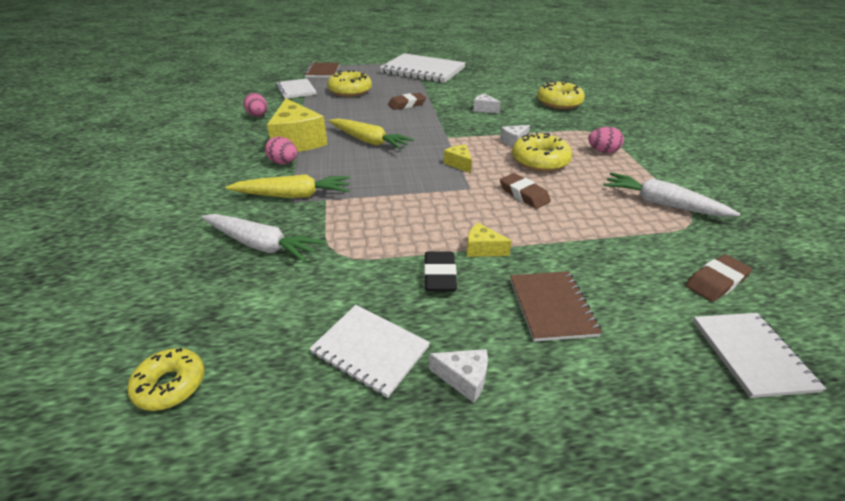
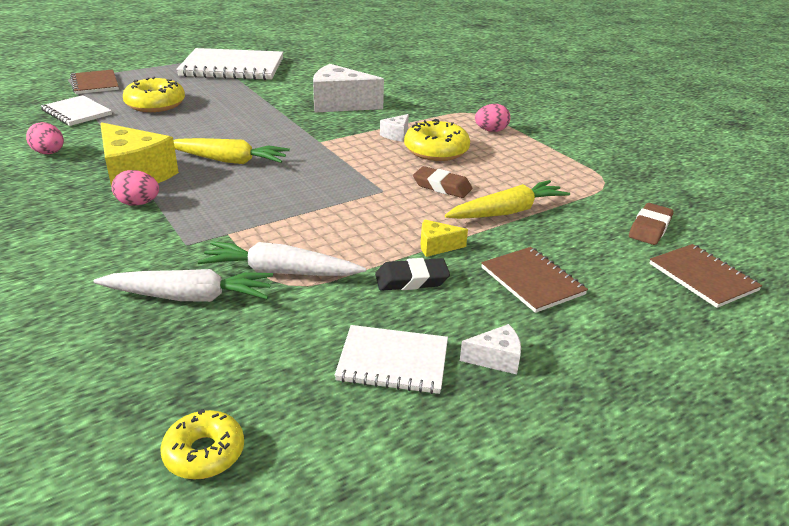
camera: 25 degrees left, 5 degrees down
(293, 195) = (183, 237): yellow carrot -> yellow carrot (507, 212)
(407, 104) = (243, 111): brown eraser -> none
(439, 275) = (411, 280): black eraser -> black eraser turned 75 degrees counterclockwise
(459, 164) = (354, 168): yellow cheese -> none
(484, 109) = (340, 104): white cheese -> white cheese, size x2.18
(559, 103) = (416, 86): yellow donut -> none
(662, 204) = (572, 171): white carrot -> white carrot (280, 272)
(751, 355) = (703, 277): white notebook -> brown notebook

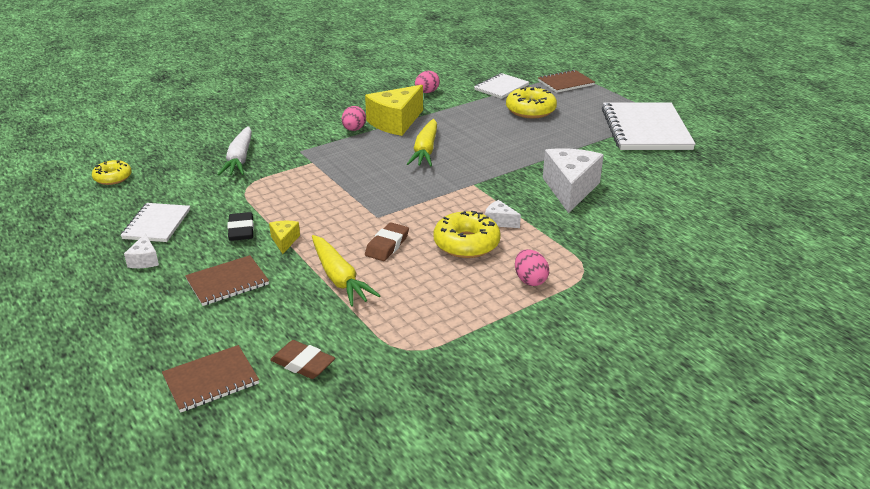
camera: 90 degrees right, 0 degrees up
(280, 272) = (260, 183): white carrot -> none

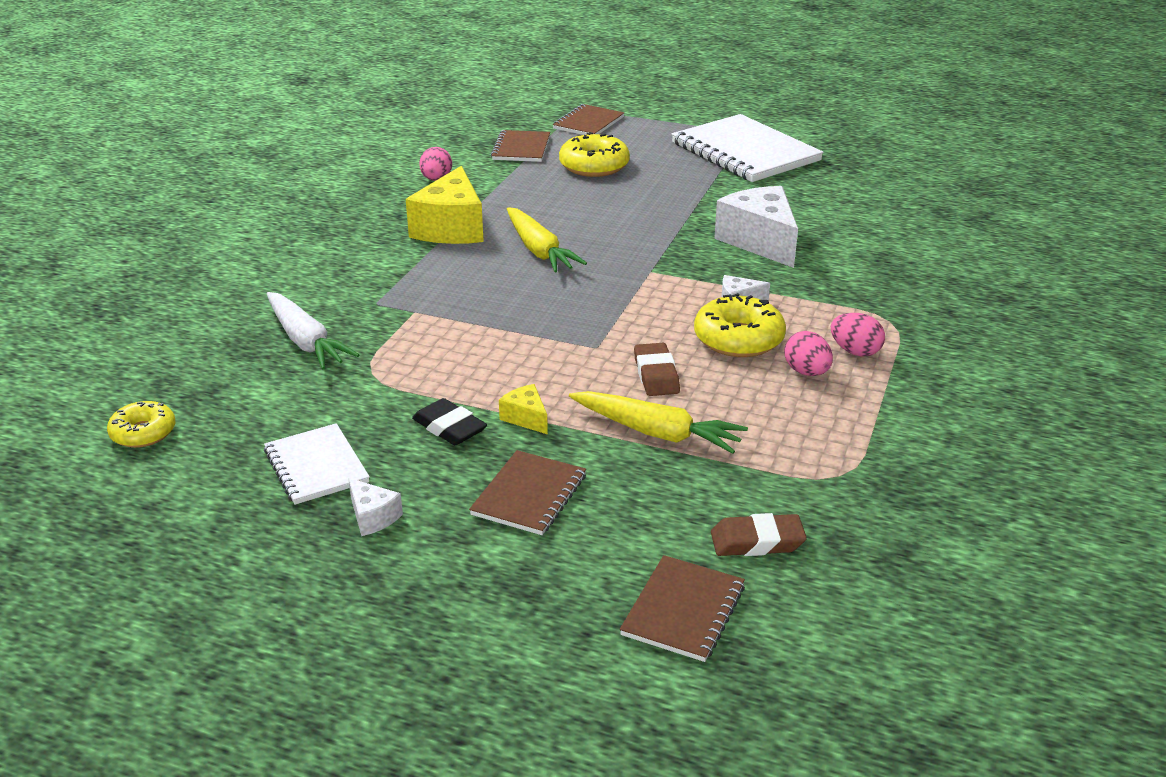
camera: 35 degrees left, 0 degrees up
(354, 129) = (409, 253): pink egg -> pink egg (806, 372)
(501, 87) = (521, 148): white notebook -> brown notebook

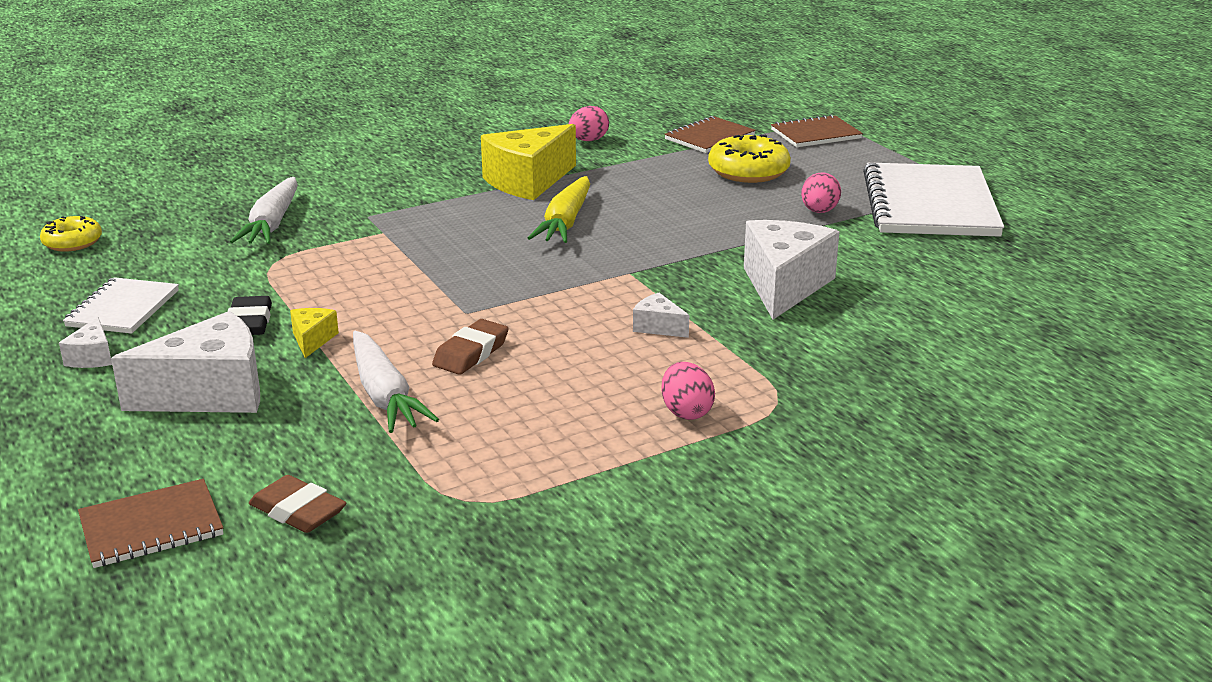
camera: 40 degrees right, 5 degrees down
(529, 495) = (210, 393): brown notebook -> white cheese
(656, 433) = (384, 395): yellow carrot -> white carrot
(738, 339) = (597, 356): yellow donut -> none
(806, 372) = (604, 408): pink egg -> pink egg (819, 211)

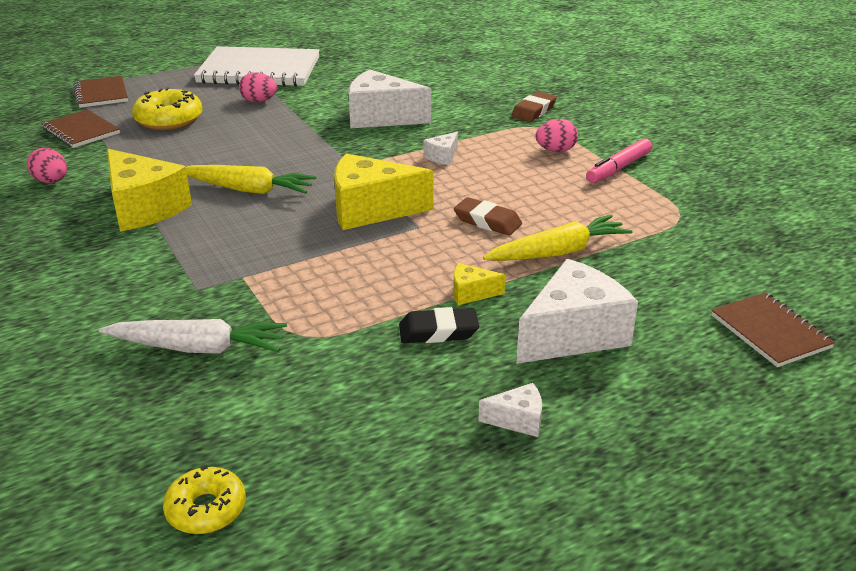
camera: 90 degrees left, 5 degrees up
(123, 308) = (407, 421): white notebook -> none
(210, 393) = (573, 334): white cheese -> white cheese turned 75 degrees clockwise
(298, 511) = (721, 273): brown eraser -> brown eraser (533, 111)
(384, 395) = (558, 252): white carrot -> yellow carrot
(510, 285) = (371, 210): none -> yellow cheese
(625, 462) = (618, 168): none -> pink marker

